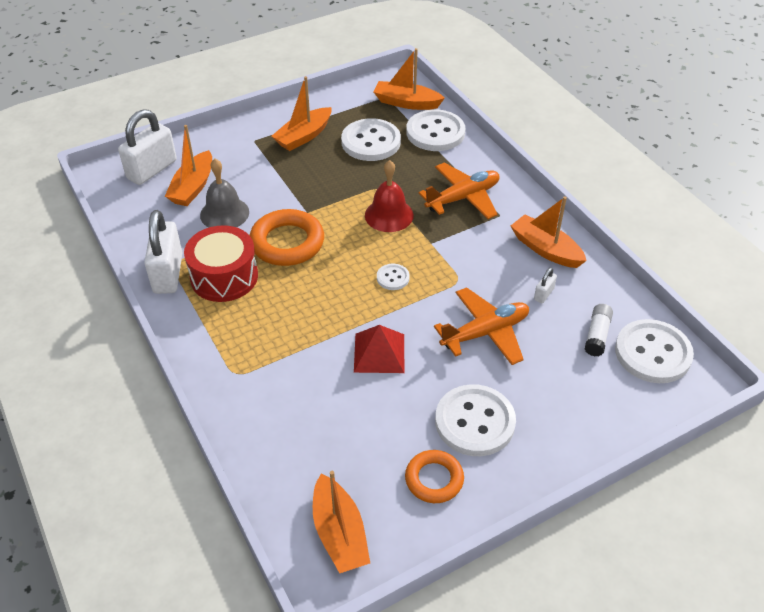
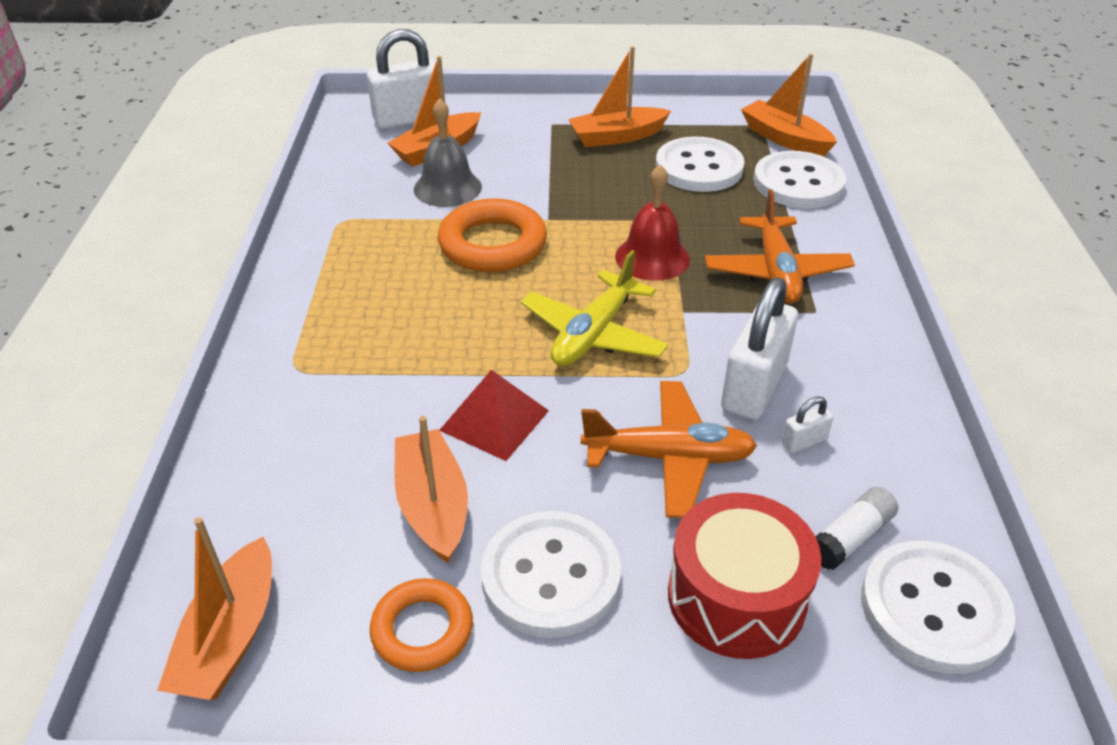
camera: 30 degrees right, 5 degrees down
(168, 273) = (325, 228): white padlock -> white padlock (754, 387)
(224, 277) = (384, 254): red drum -> red drum (736, 597)
(393, 278) = (593, 334): white button -> yellow plane
(463, 198) = (776, 272): orange plane -> orange plane turned 90 degrees clockwise
(546, 249) = (854, 381): orange boat -> orange boat (433, 506)

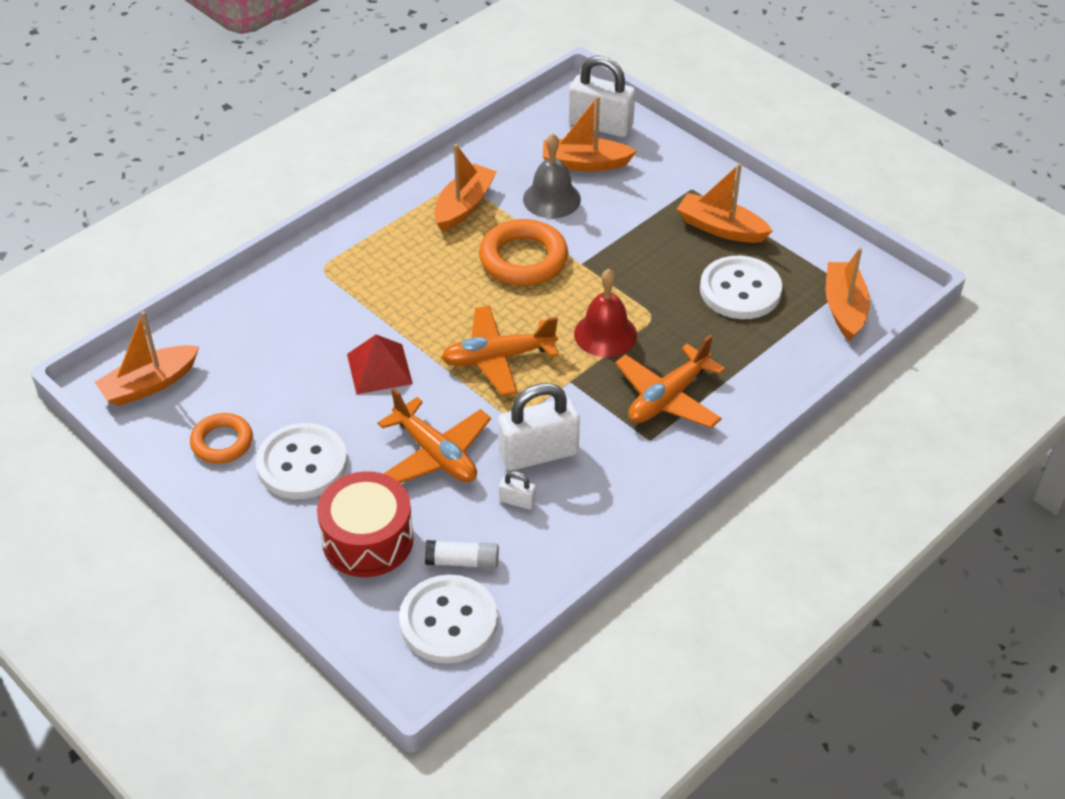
camera: 45 degrees right, 5 degrees up
(433, 506) = (295, 390): orange boat -> orange boat (464, 206)
(593, 334) = (498, 358): yellow plane -> orange plane
(798, 183) = (792, 348): white button -> none

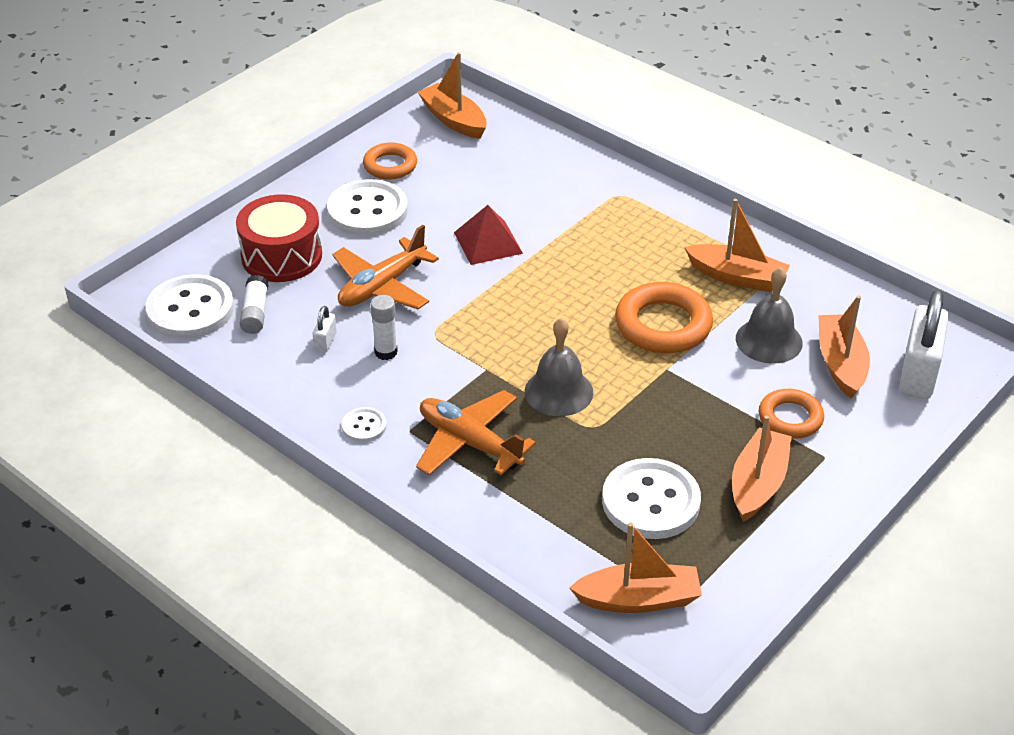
camera: 85 degrees right, 5 degrees down
(498, 358) = (512, 317): orange plane -> none
(538, 453) = (386, 352): white padlock -> white glue stick
(605, 334) = (558, 392): red bell -> grey bell
(643, 472) = (364, 426): none -> white button
(647, 200) = (790, 418): none -> orange ring

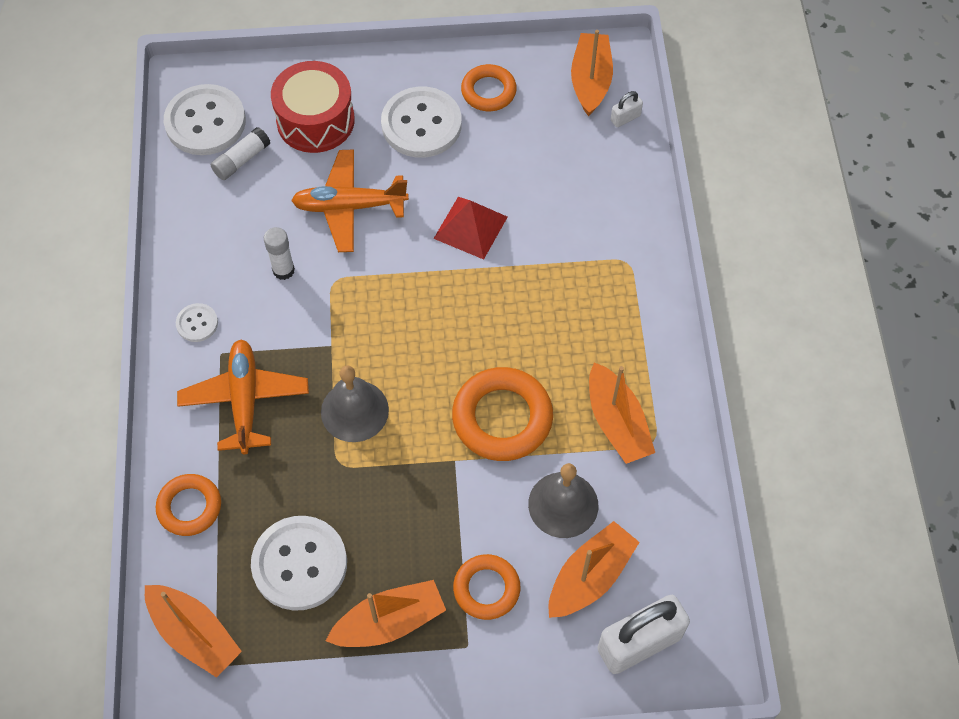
camera: 45 degrees right, 20 degrees up
(325, 342) = (256, 226): white padlock -> white padlock (625, 118)
(522, 532) = (189, 507): none -> orange ring

